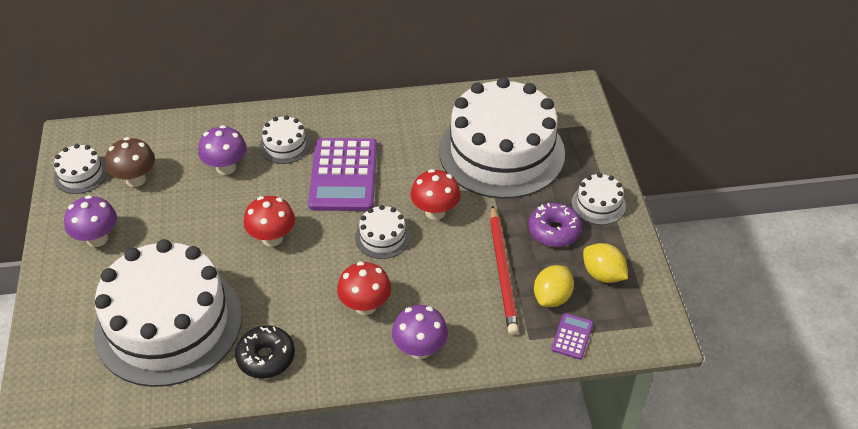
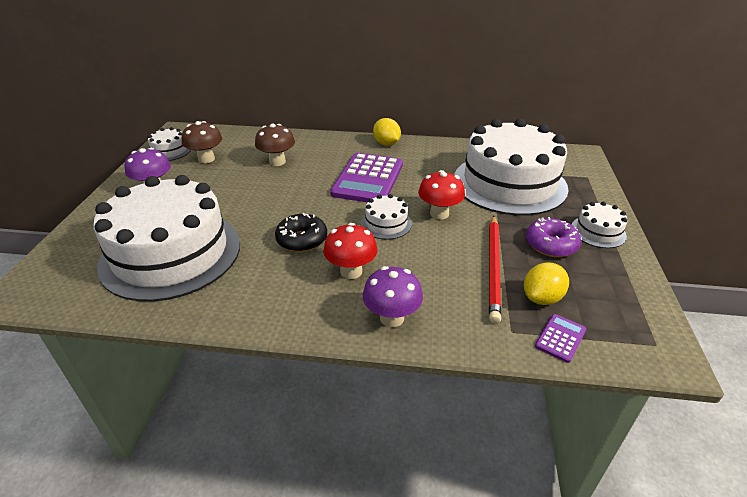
camera: 15 degrees right, 10 degrees down
(226, 167) = (277, 162): purple mushroom -> brown mushroom
(266, 357) = (240, 296): black donut -> black donut (302, 240)
(272, 238) = (291, 209): red mushroom -> none
(285, 145) = (329, 155): white cake -> none
(602, 274) = (599, 288): yellow lemon -> yellow lemon (386, 144)

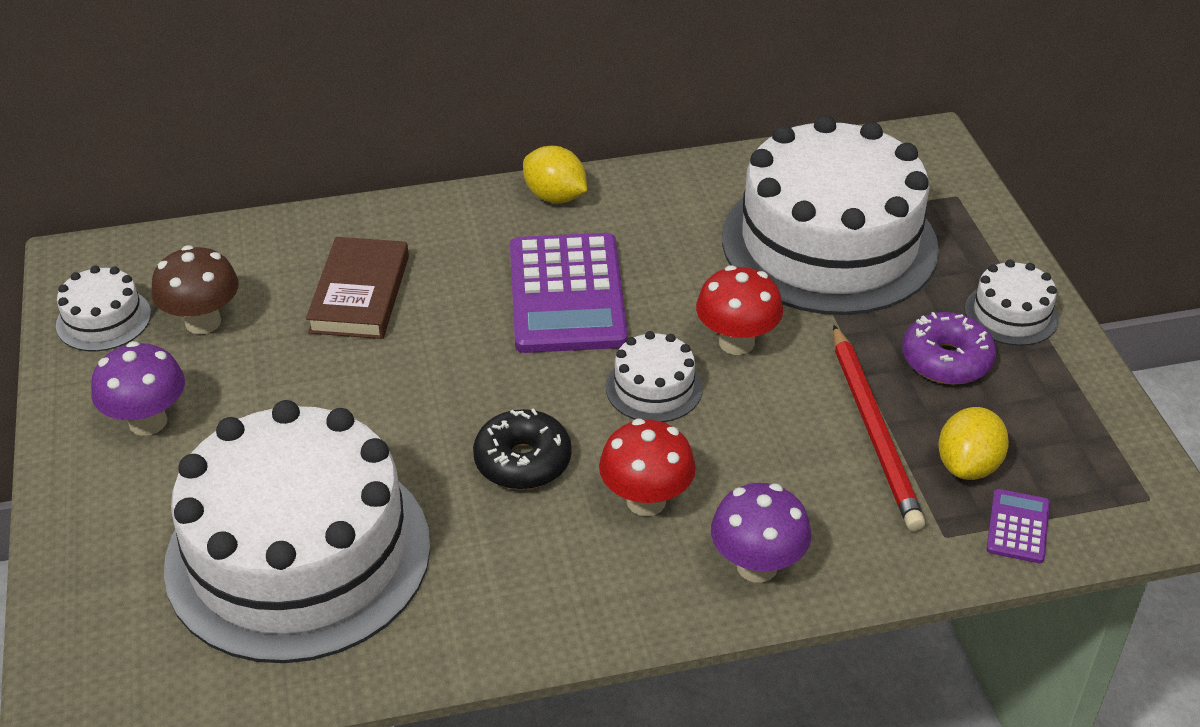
camera: 20 degrees left, 5 degrees up
(277, 162) = (359, 294): brown mushroom -> brown book

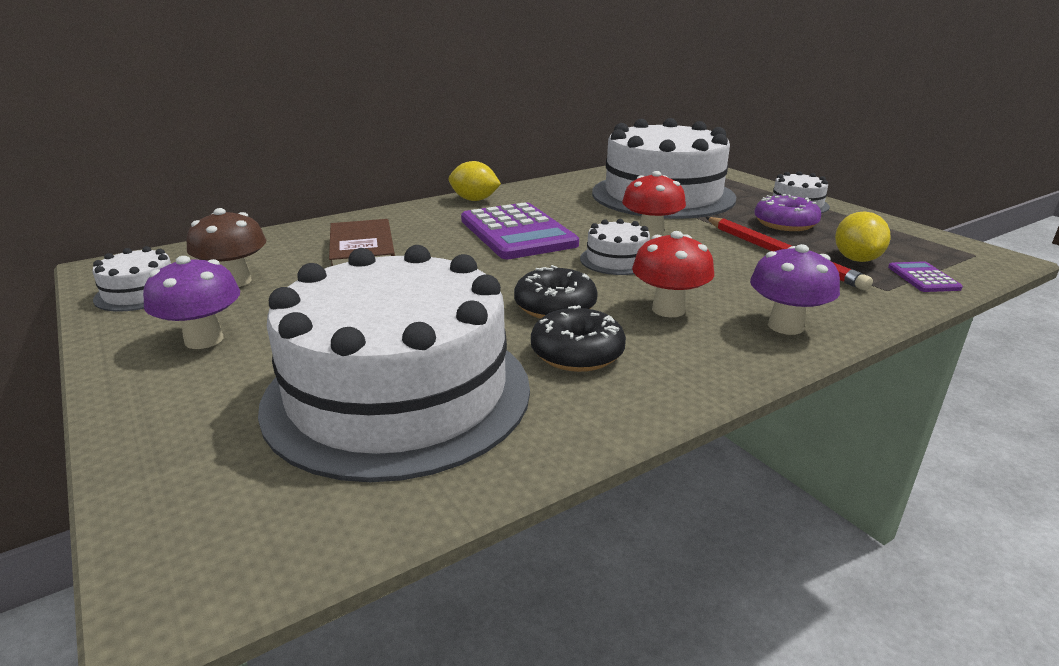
camera: 20 degrees left, 15 degrees down
(498, 546) = (577, 353): none -> black donut

